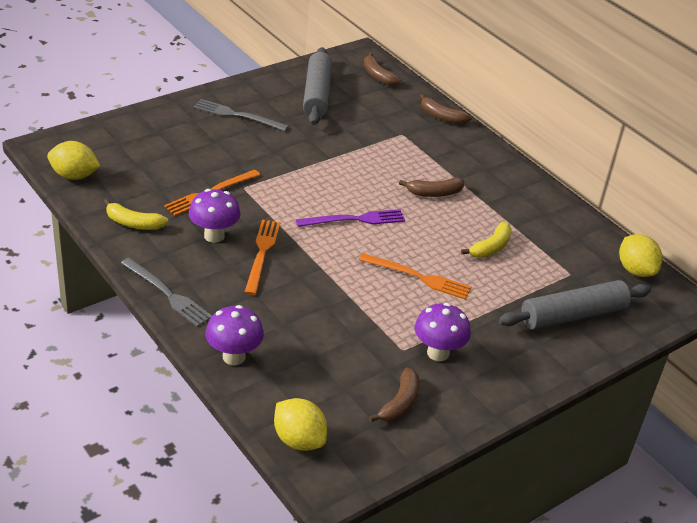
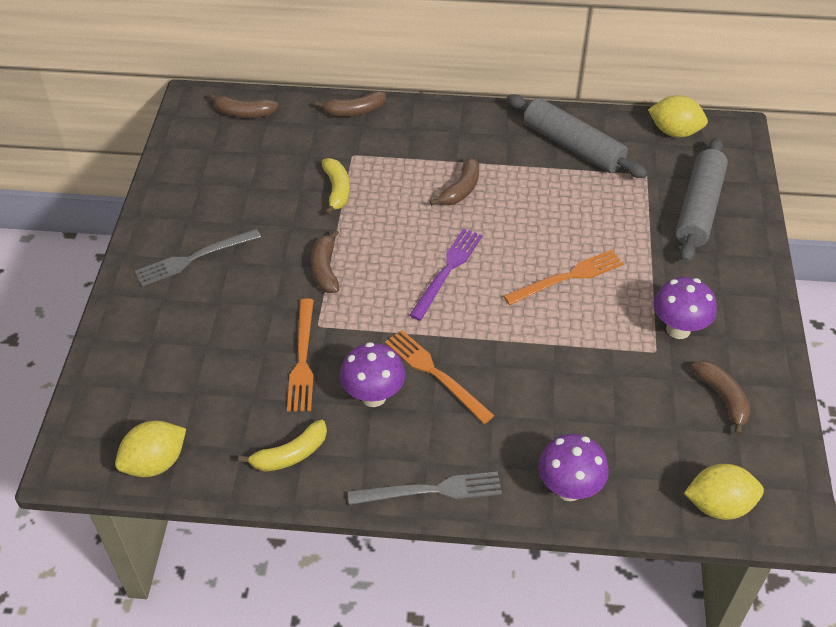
camera: 45 degrees left, 10 degrees up
(292, 169) = (325, 269): none -> brown banana
(317, 94) = (225, 175): grey rolling pin -> grey rolling pin (573, 146)
(490, 247) = (569, 202): yellow banana -> yellow banana (337, 190)

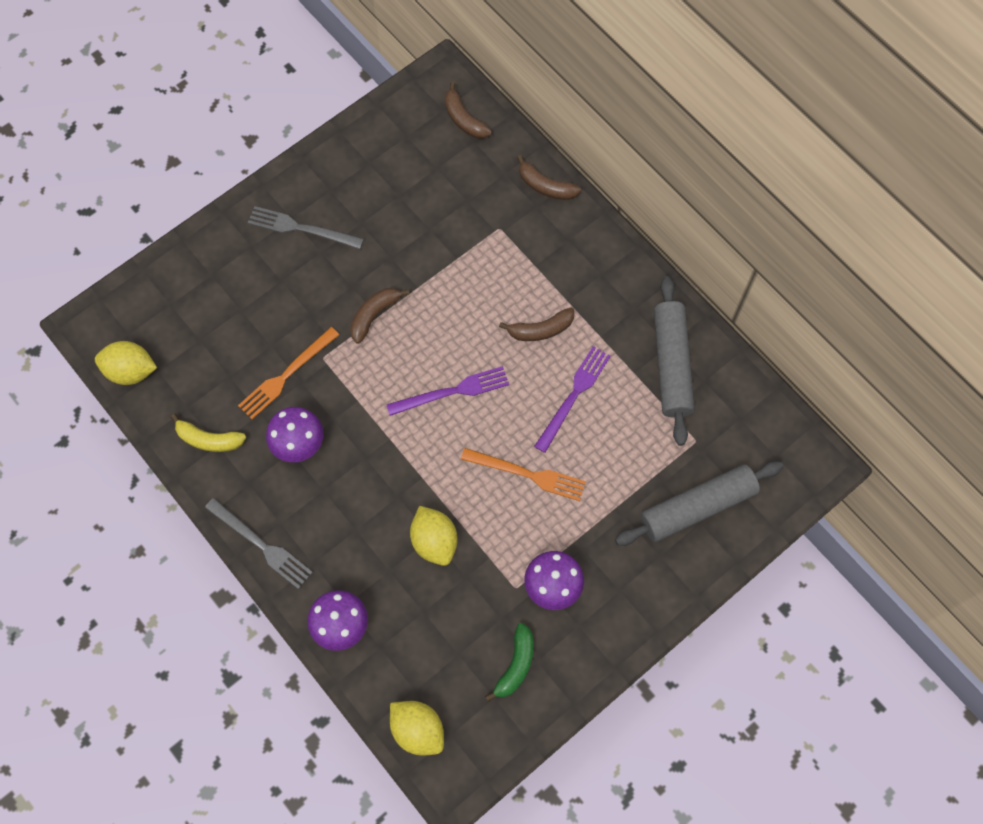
camera: 45 degrees right, 20 degrees up
(337, 190) = (453, 252): yellow banana -> none
(435, 374) = (354, 465): orange fork -> none
(535, 209) = (573, 395): none -> purple fork
(674, 132) = (769, 423): yellow lemon -> yellow lemon (434, 541)
(722, 398) = (515, 665): brown banana -> green banana

